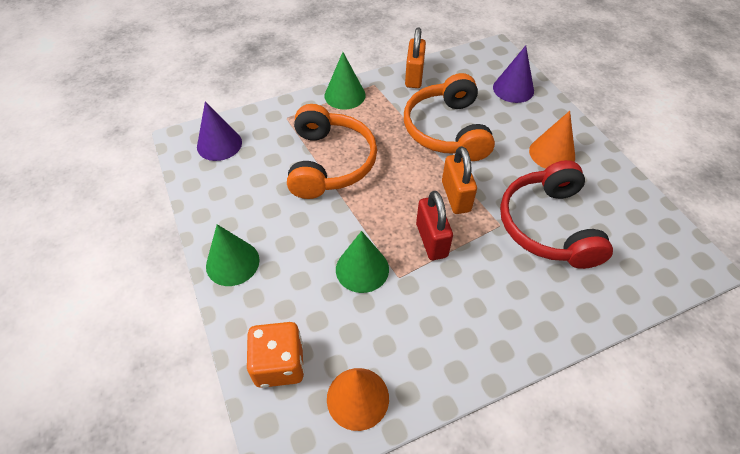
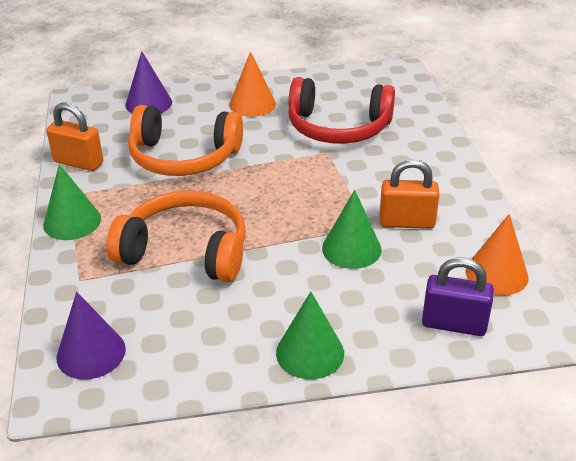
camera: 75 degrees left, 15 degrees down
(279, 364) = (454, 324): orange dice -> purple padlock
(431, 240) = (330, 196): red padlock -> none
(456, 196) = (280, 170): orange padlock -> orange padlock (406, 222)

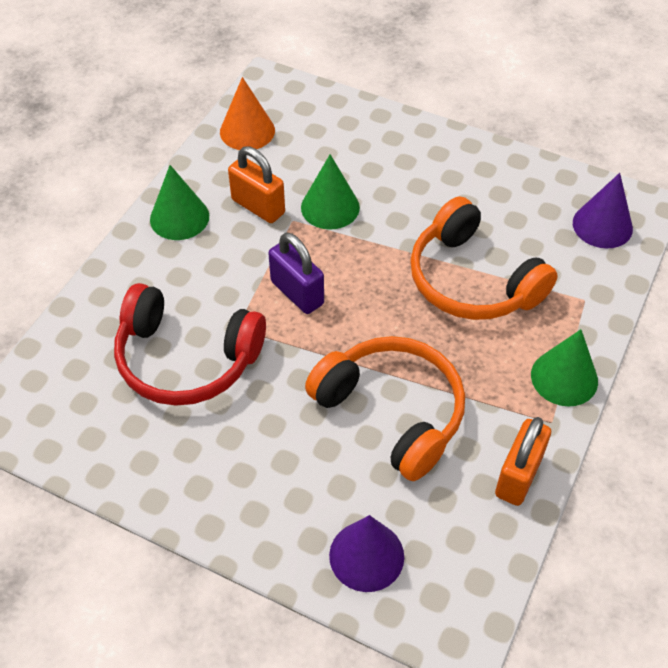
camera: 145 degrees left, 15 degrees up
(78, 162) = (518, 476): orange padlock -> orange padlock turned 60 degrees clockwise
(252, 104) = (238, 466): orange cone -> none
(310, 353) = (440, 147): green cone -> green cone (179, 217)
(338, 127) = (186, 359): red headphones -> red headphones turned 150 degrees clockwise
(454, 324) = (322, 115): purple padlock -> purple padlock (297, 293)

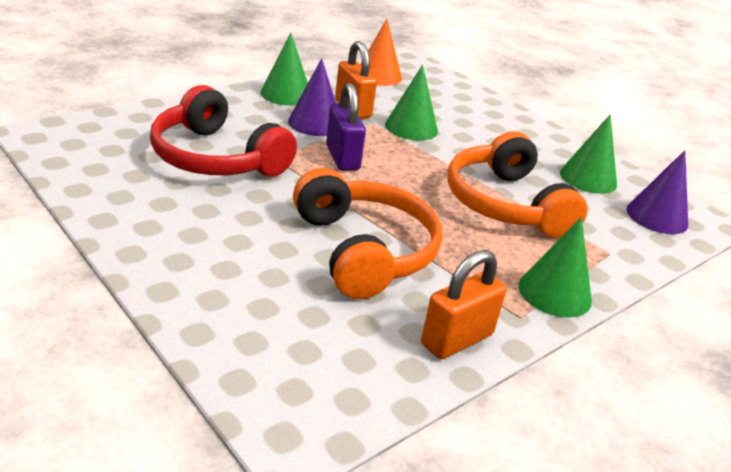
camera: 20 degrees right, 20 degrees down
(366, 556) = (253, 331): purple cone -> purple cone (315, 123)
(523, 199) = (588, 178): none -> green cone

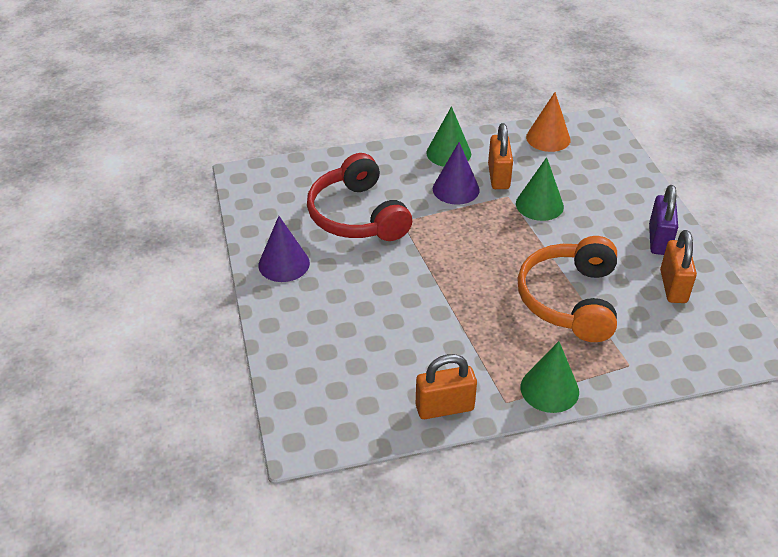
camera: 30 degrees right, 10 degrees up
(342, 158) = (457, 230): purple padlock -> purple padlock (659, 240)
(364, 250) = (423, 321): orange headphones -> none
(588, 178) = (673, 286): green cone -> orange padlock
(657, 216) = (709, 339): purple cone -> purple cone (284, 264)

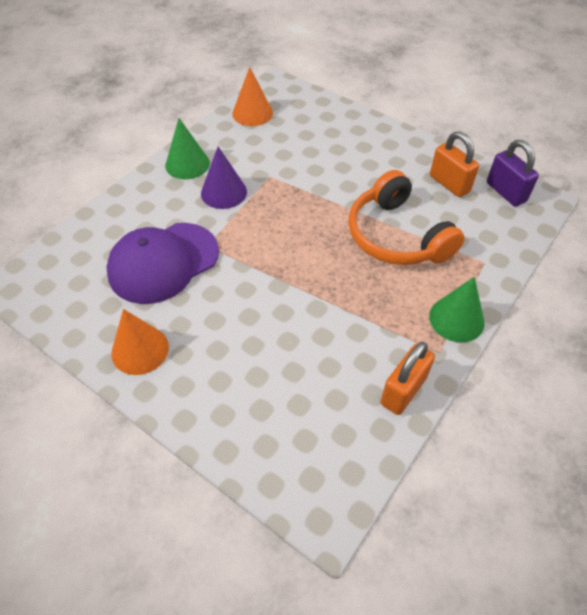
camera: 40 degrees left, 10 degrees up
(284, 264) = (140, 350): purple cone -> orange cone
(357, 215) = (163, 262): red headphones -> purple cap
(498, 177) = (246, 164): orange padlock -> none
(539, 205) = (299, 171): green cone -> none
(659, 240) = (405, 153): purple padlock -> purple padlock (505, 192)

